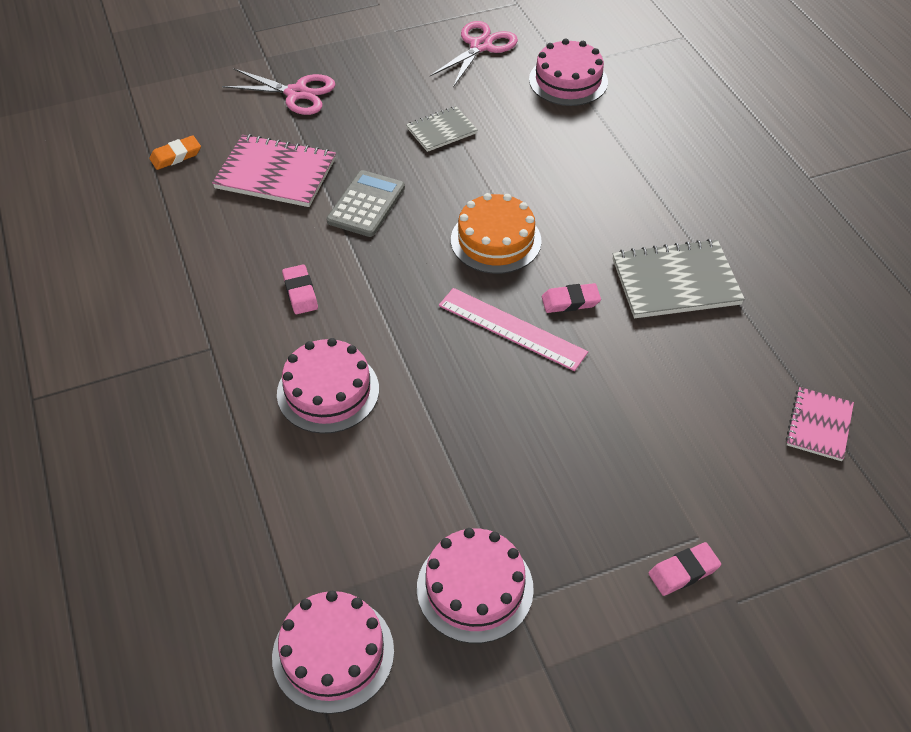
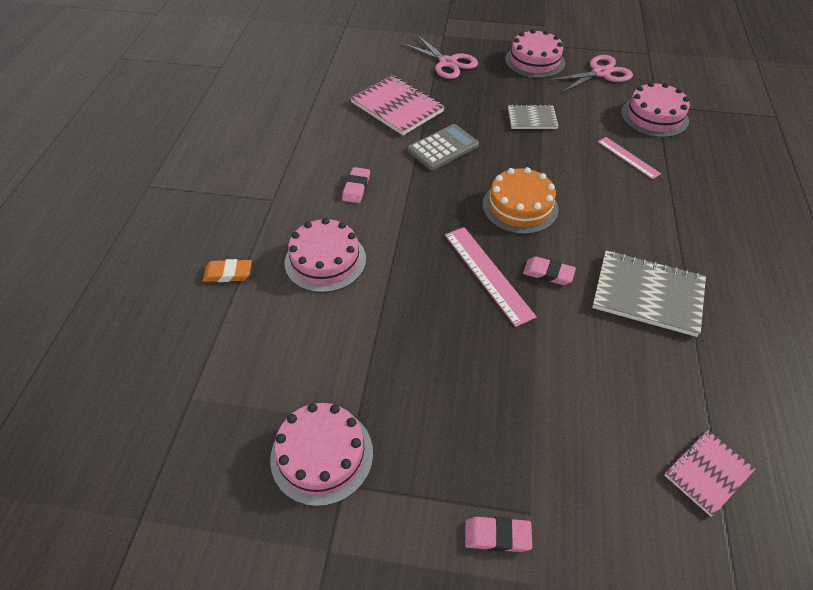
camera: 30 degrees right, 0 degrees up
(176, 156) = (343, 75): orange eraser -> orange eraser (228, 273)
(333, 653) = (189, 447): pink cake -> pink cake (534, 61)
(570, 139) = (628, 157): none -> pink ruler

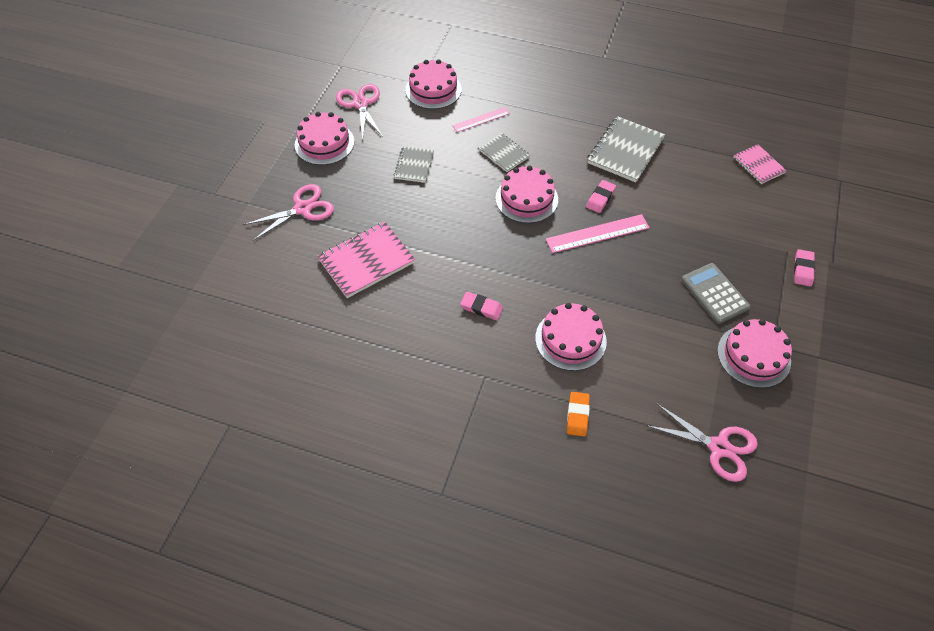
camera: 80 degrees left, 5 degrees up
(182, 410) = (718, 447): none -> pink scissors
(443, 148) = (439, 235): grey calculator -> grey calculator (714, 293)
(520, 207) = (526, 199): orange cake -> pink cake
(583, 181) = (504, 153): none -> grey notebook

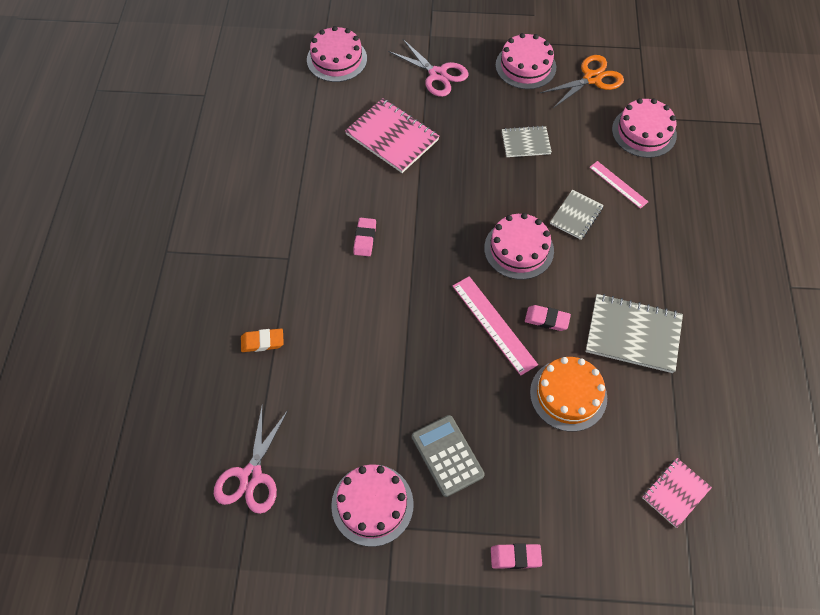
camera: 75 degrees right, 5 degrees up
(360, 104) = (592, 78): pink scissors -> orange scissors
(570, 339) = (347, 321): pink cake -> pink cake (337, 59)
(671, 203) = (568, 395): none -> orange cake
(714, 293) = (447, 455): grey calculator -> grey calculator turned 75 degrees counterclockwise

